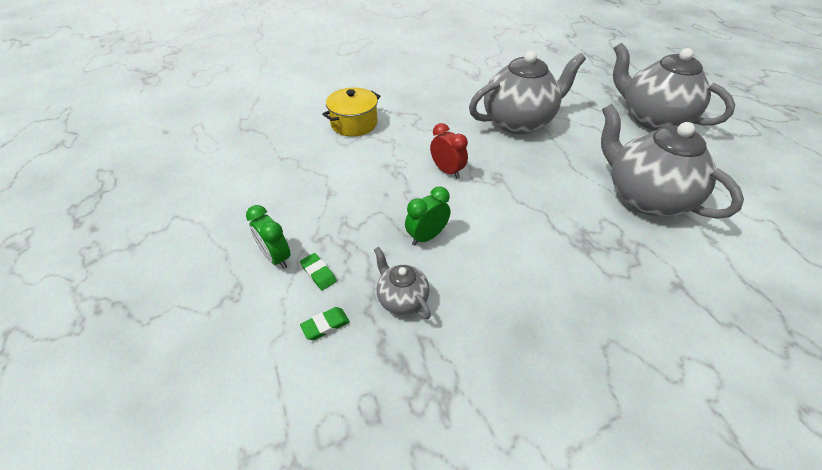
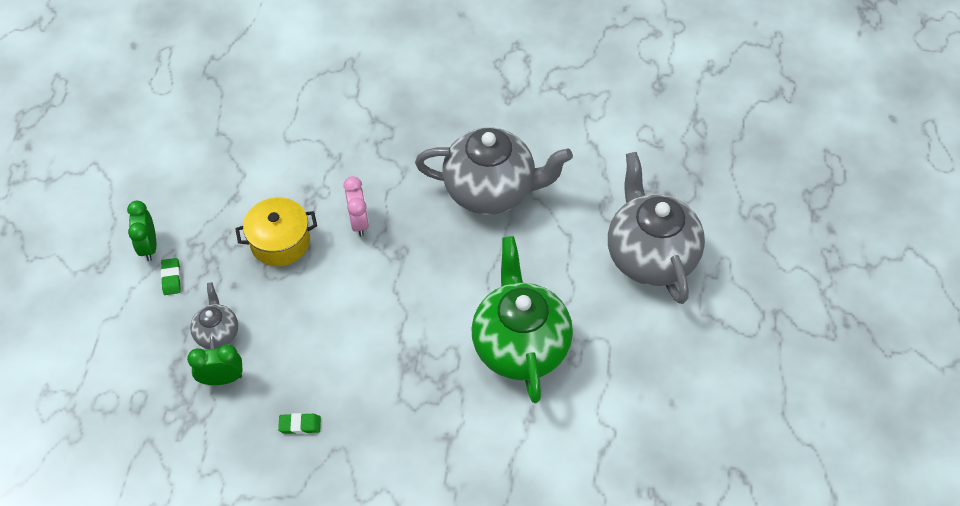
camera: 30 degrees right, 10 degrees up
(325, 325) = (148, 326): green eraser -> green eraser (300, 425)
(354, 123) = (317, 115): yellow pot -> yellow pot (280, 242)
(427, 236) = (281, 286): green clock -> green clock (222, 379)
(447, 171) = (359, 222): red clock -> pink clock
(644, 197) = (520, 345): grey teapot -> green teapot

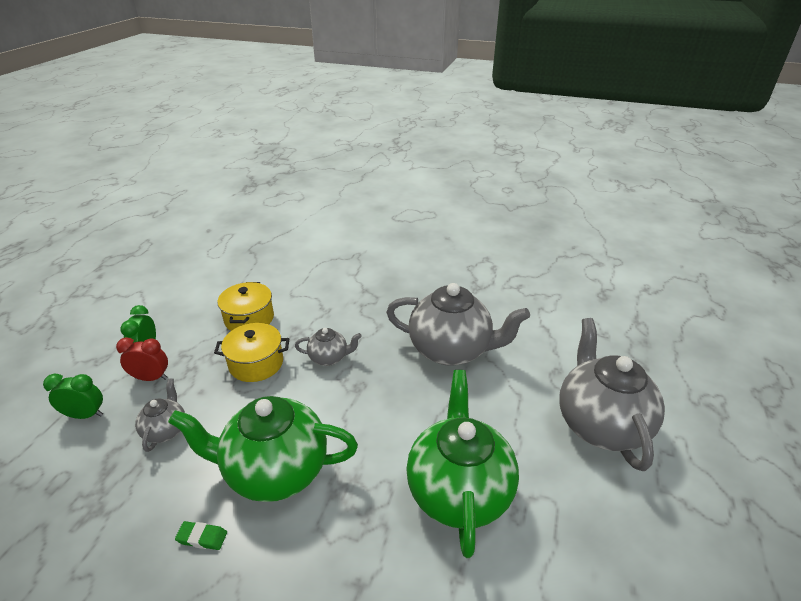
camera: 10 degrees right, 20 degrees down
(171, 278) = (151, 378): green eraser -> red clock
(222, 379) = (148, 474): green clock -> green clock (85, 415)
(248, 183) = (249, 319): none -> yellow pot
(343, 356) = (275, 471): none -> green teapot
(359, 222) = (329, 358): pink clock -> grey teapot

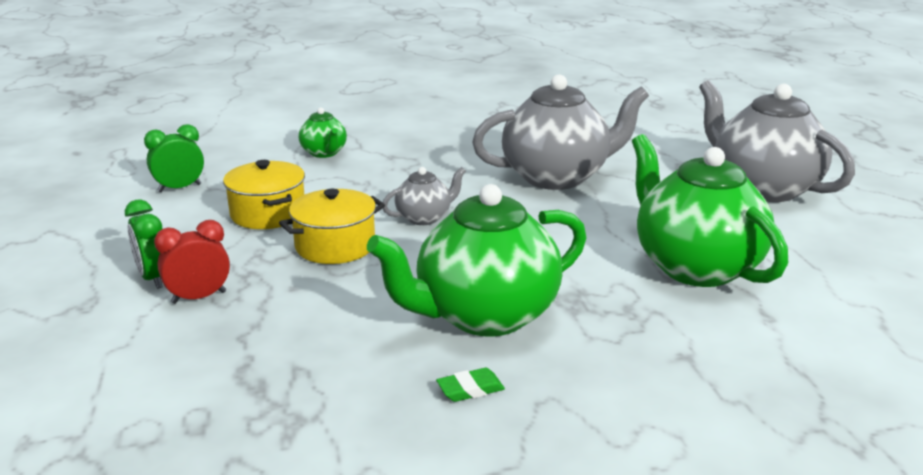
camera: 30 degrees left, 10 degrees down
(85, 415) = (145, 356): green clock -> green clock (179, 188)
(166, 430) = (292, 331): grey teapot -> none
(329, 273) = (324, 153): none -> green teapot

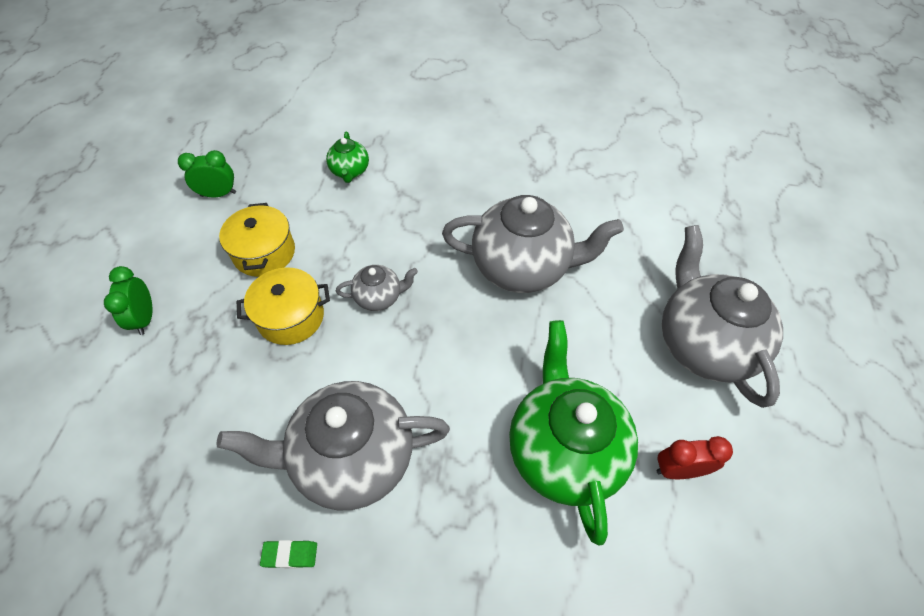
camera: 20 degrees right, 30 degrees up
(199, 297) = (163, 355): red clock -> red clock (678, 470)
(484, 316) = (351, 458): green teapot -> grey teapot

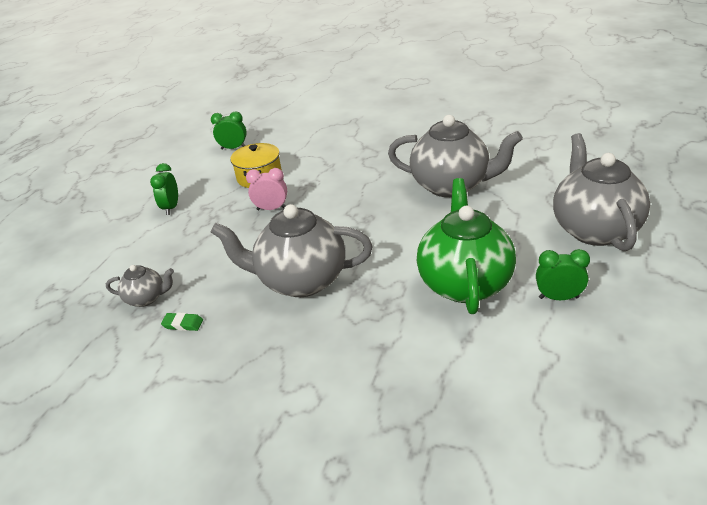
camera: 15 degrees right, 20 degrees down
(290, 555) = (246, 326): green eraser -> green eraser (183, 324)
(291, 317) = (271, 209): yellow pot -> pink clock
(350, 172) = (329, 136): green teapot -> none
(379, 297) = (338, 200): grey teapot -> grey teapot (146, 298)
(678, 470) = (558, 297): red clock -> green clock

